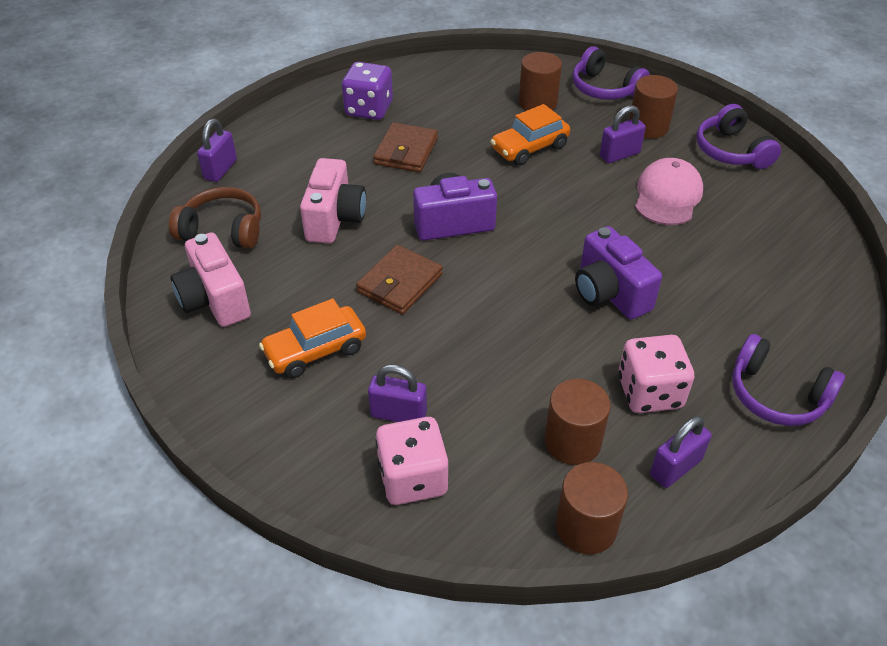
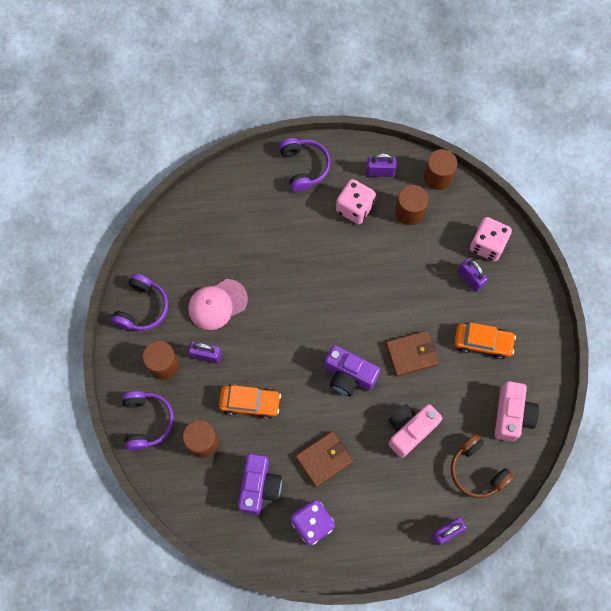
camera: 140 degrees left, 25 degrees up
(609, 293) = (316, 268): purple camera -> purple camera (259, 486)

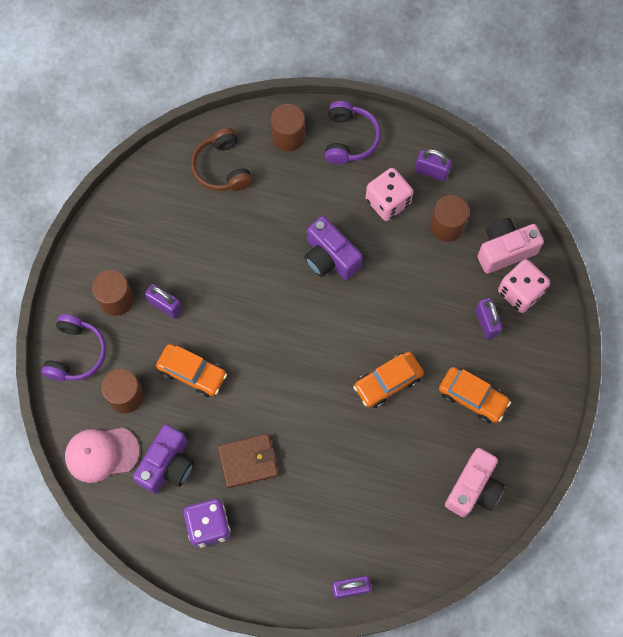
camera: 20 degrees right, 0 degrees up
(142, 308) = (117, 231): purple headphones -> none
(217, 304) = (198, 255): pink cap -> pink cap (101, 454)
(349, 376) = (310, 381): purple camera -> purple camera (330, 258)
(409, 430) = (353, 464): pink camera -> pink camera (504, 250)
(411, 354) = (388, 382): brown wallet -> orange car
(437, 177) = (494, 198): brown cylinder -> brown cylinder (288, 136)
(477, 470) = (410, 534): brown headphones -> brown headphones (222, 168)

